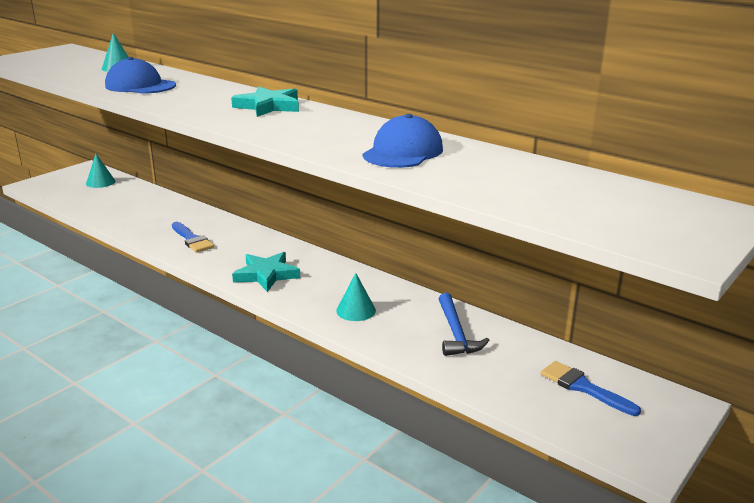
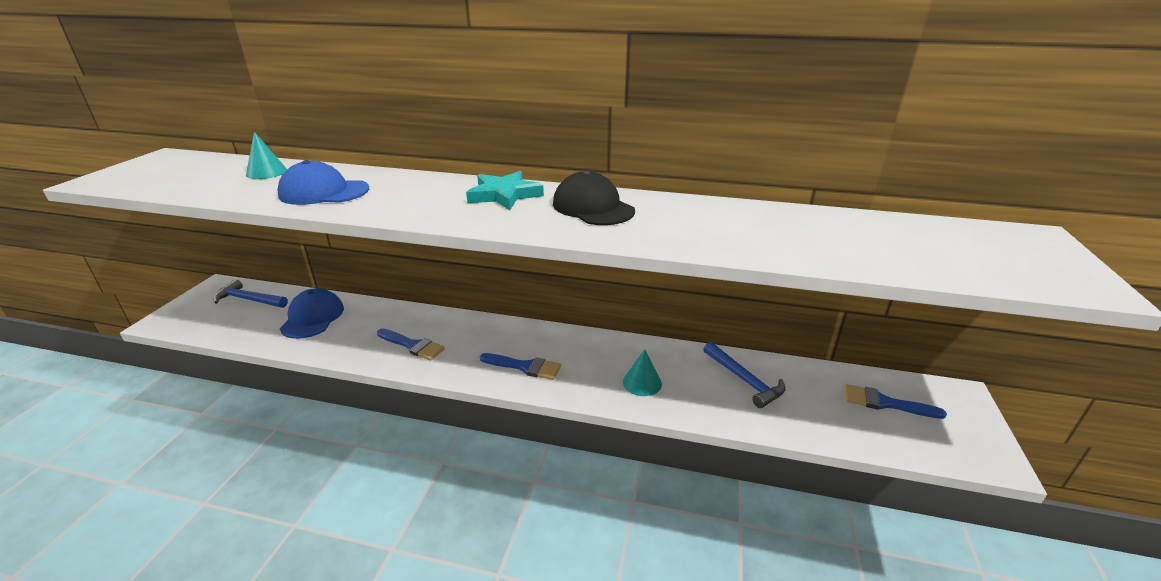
camera: 25 degrees left, 5 degrees up
(100, 182) = (249, 299): turquoise cone -> blue hammer
(266, 275) = (524, 367): turquoise star -> blue brush
(326, 125) = (593, 207): none -> black cap
(403, 152) = (709, 226): blue cap -> blue cap (312, 317)

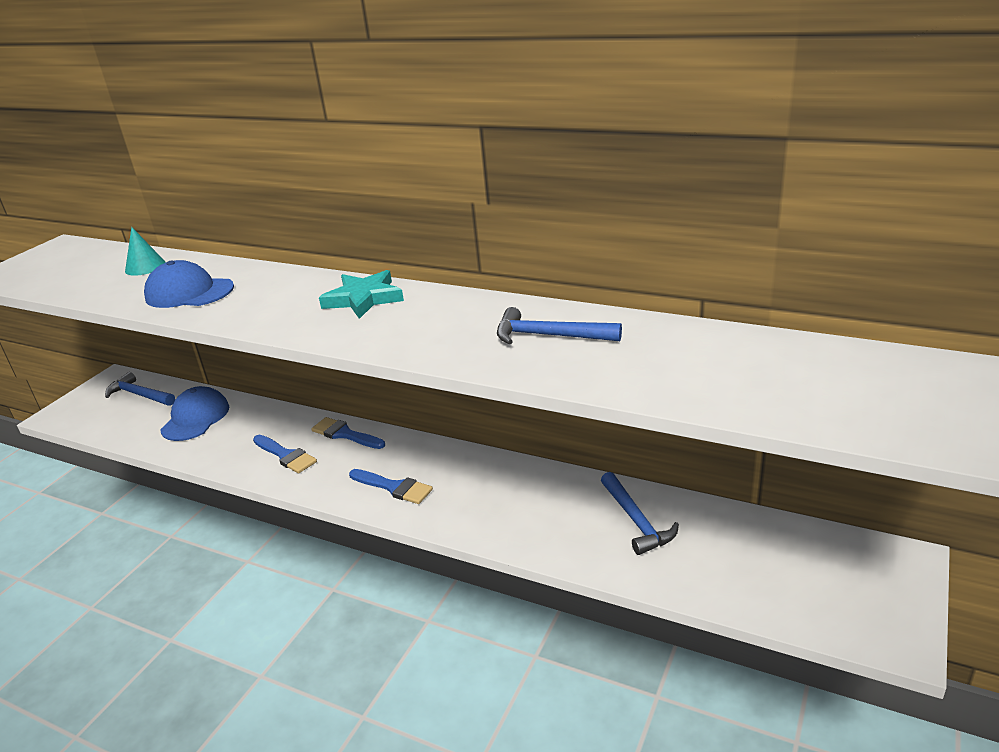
camera: 15 degrees right, 0 degrees up
(593, 207) = (447, 317): black cap -> none
(642, 382) = (515, 514): turquoise cone -> none
(696, 220) = (549, 336): none -> blue hammer
(885, 403) = (798, 562): blue brush -> blue brush (345, 434)

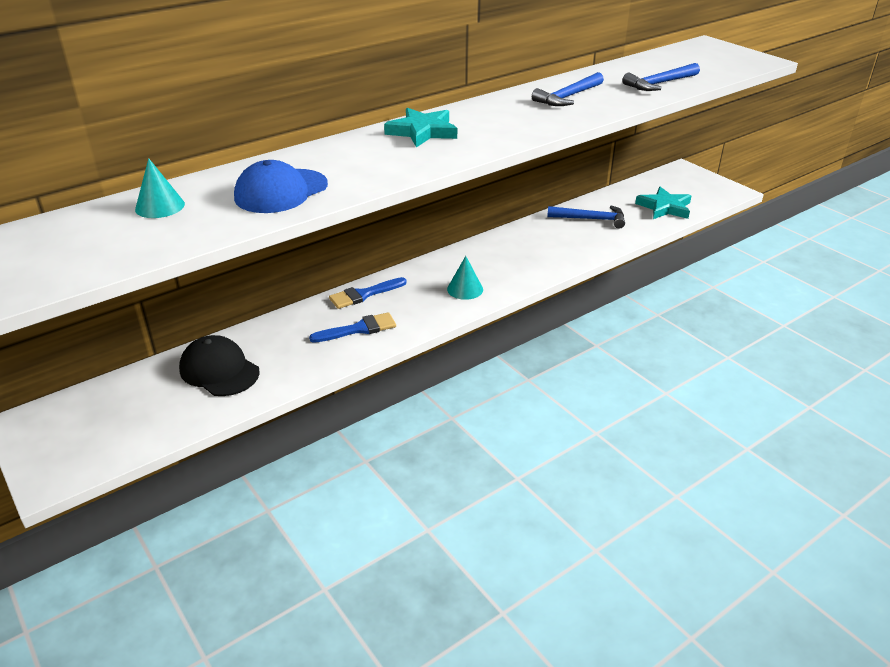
camera: 65 degrees left, 5 degrees up
(139, 395) = (105, 404): blue hammer -> blue hammer (659, 83)
(195, 418) = (219, 370): blue cap -> black cap
(393, 487) = (465, 289): blue brush -> turquoise cone
(747, 578) = (664, 207): none -> turquoise star

